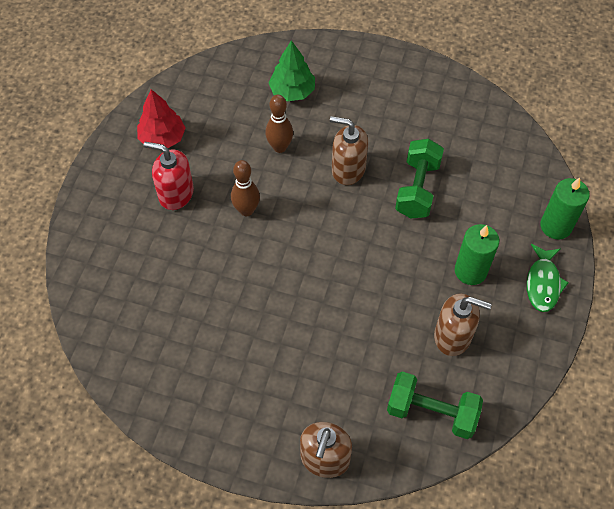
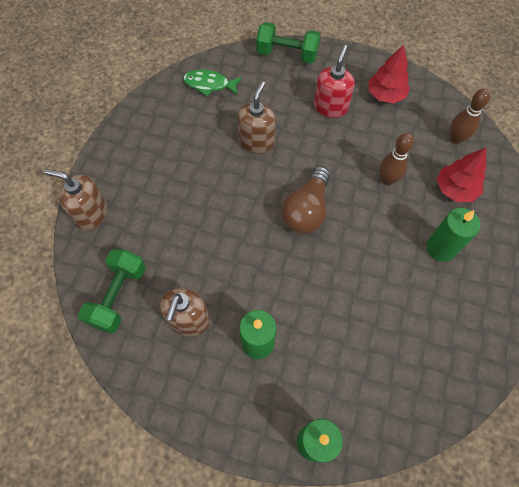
camera: 90 degrees right, 5 degrees up
(246, 210) = (317, 156): brown bowling pin -> brown bowling pin (455, 139)
(292, 91) = (455, 189): green tree -> red tree
(318, 223) = (306, 210): none -> brown light bulb
(348, 169) = (368, 236): brown soap dispenser -> brown soap dispenser (256, 142)
(359, 111) = (440, 248): none -> green candle
(417, 189) = (351, 298): green dumbbell -> green dumbbell (287, 54)
(543, 283) = (243, 417): green fish -> green fish (209, 84)

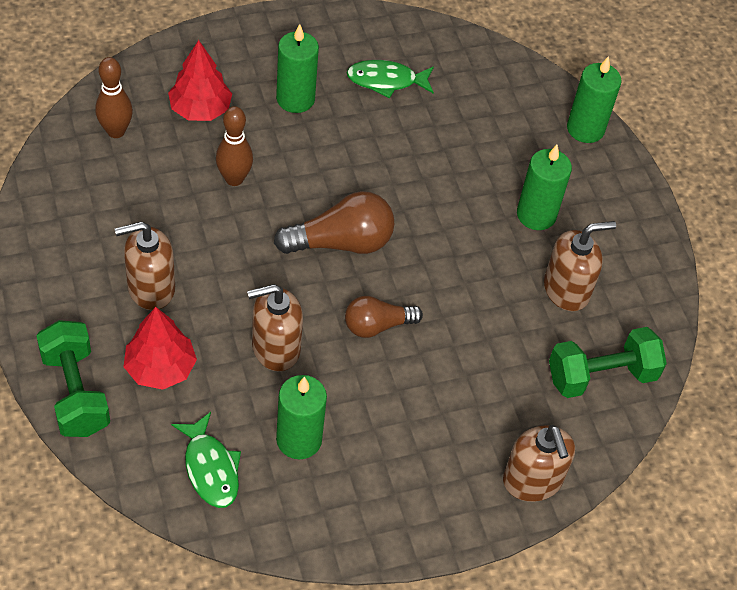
camera: 130 degrees left, 10 degrees down
(197, 125) = (299, 440): none -> green candle
(237, 196) = (377, 325): none -> brown light bulb
(330, 107) = (150, 288): red soap dispenser -> brown soap dispenser
(385, 95) = (83, 232): red tree -> red tree (160, 368)
(433, 318) = (386, 81): none -> green fish

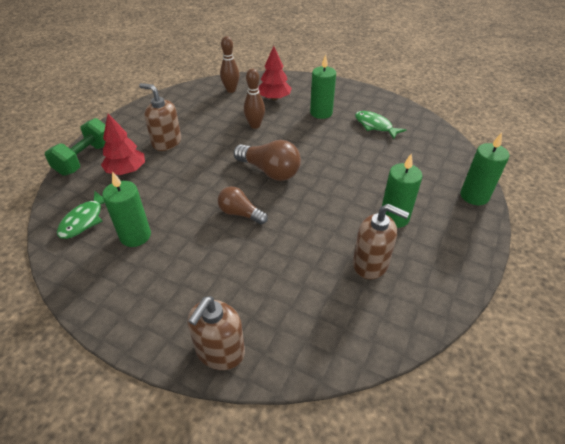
camera: 50 degrees right, 10 degrees down
(275, 348) = (181, 193): brown soap dispenser -> none
(601, 376) = (339, 325): green dumbbell -> none

